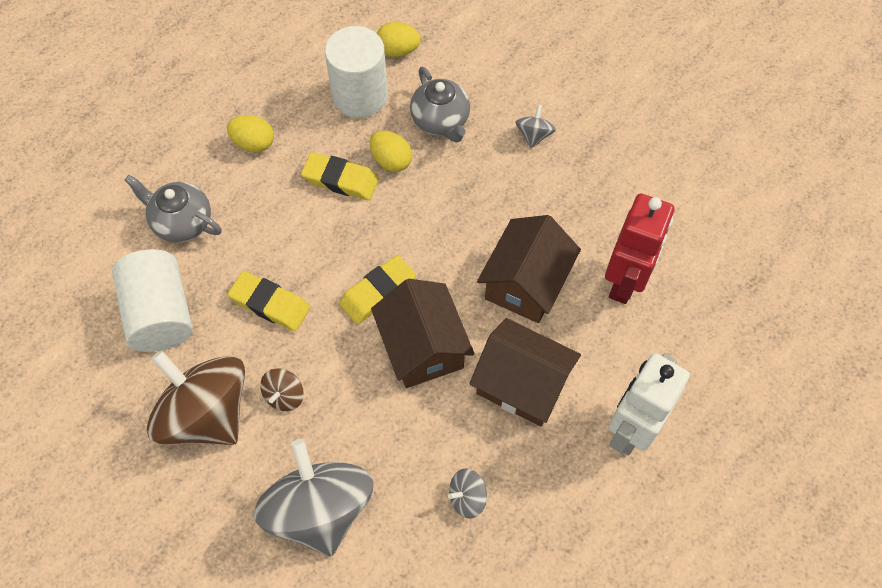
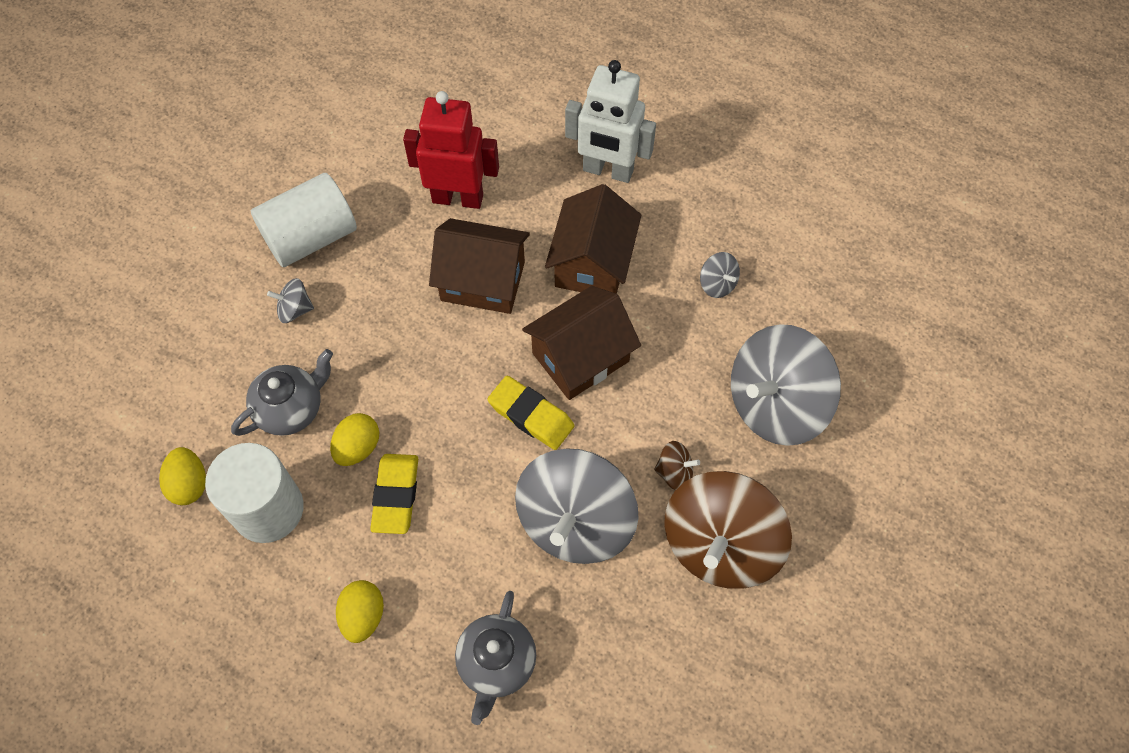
camera: 105 degrees left, 0 degrees up
(160, 313) = (622, 640): white cylinder -> white cylinder (311, 237)
(270, 304) = (575, 522): yellow eraser -> grey spinning top

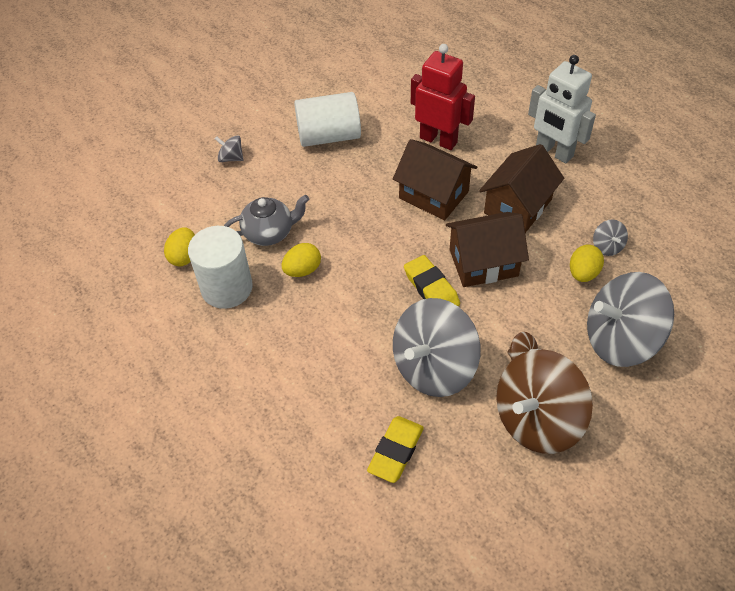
camera: 25 degrees right, 10 degrees down
(295, 309) = (299, 175): grey spinning top -> grey spinning top (231, 158)
(363, 616) = (258, 375): yellow egg -> yellow egg (583, 273)
(396, 495) = (314, 308): yellow eraser -> yellow eraser (395, 451)
(496, 663) = (337, 439): grey teapot -> none

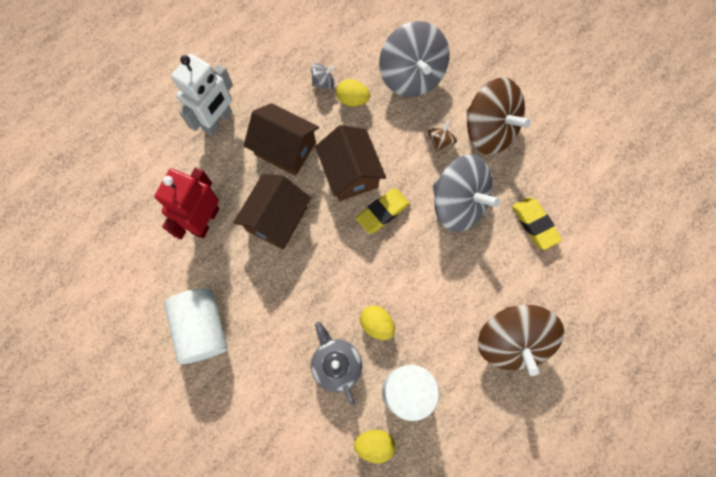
camera: 100 degrees left, 20 degrees up
(231, 158) = (238, 428): grey spinning top -> none
(254, 396) = (510, 341): none -> brown spinning top
(395, 451) = (534, 224): yellow eraser -> yellow eraser turned 45 degrees clockwise

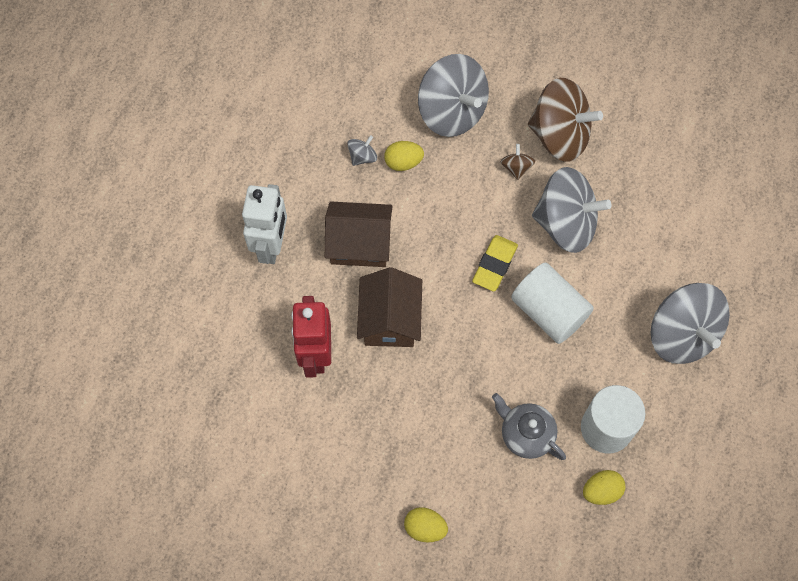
camera: 25 degrees left, 5 degrees down
(202, 328) = (373, 462): white cylinder -> white cylinder (549, 311)
(350, 173) = (441, 239): brown house -> none
(376, 324) = (545, 378): yellow egg -> yellow egg (425, 528)
(510, 341) = (682, 334): brown spinning top -> grey spinning top
(534, 224) = (650, 211): yellow eraser -> none

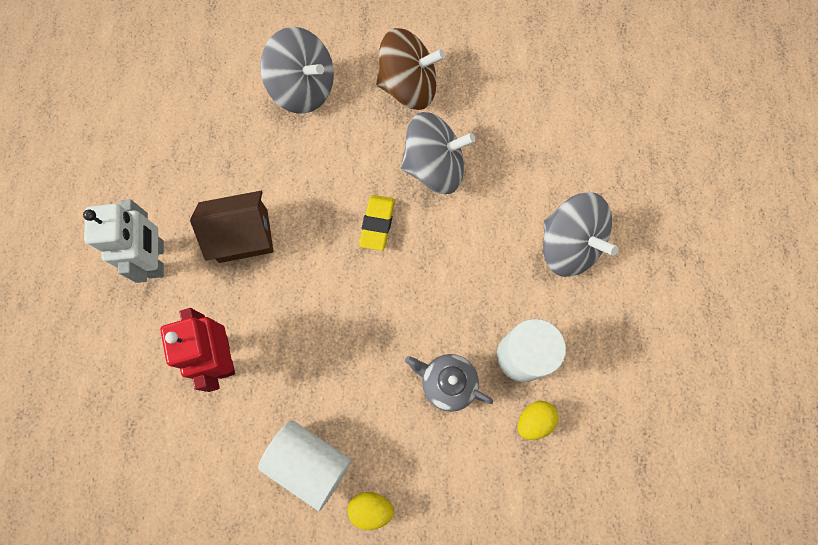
camera: 15 degrees left, 5 degrees up
(362, 157) = (228, 151): grey spinning top -> none
(390, 319) = (289, 303): brown house -> none
(403, 162) = (268, 147): yellow egg -> none
(516, 167) = (376, 127): brown spinning top -> none
(549, 311) = (439, 255): white cylinder -> white cylinder (310, 462)

